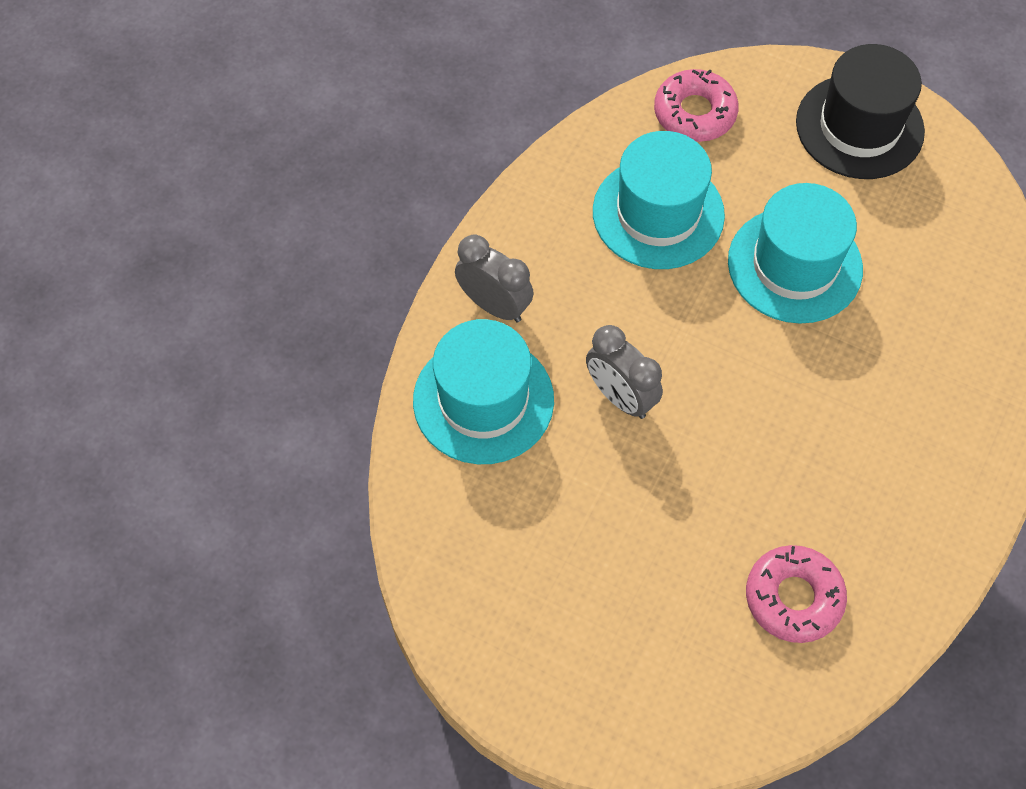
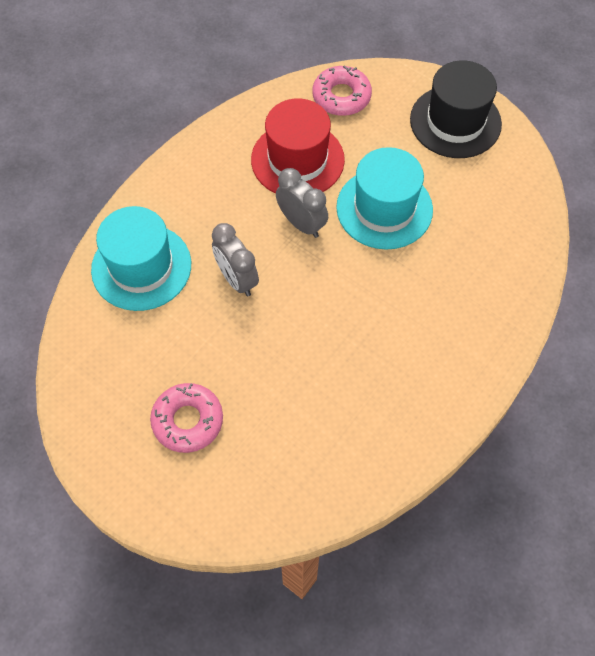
camera: 10 degrees right, 0 degrees up
(494, 305) = (167, 204): grey clock -> grey clock (301, 224)
(658, 213) = (297, 160): turquoise hat -> red hat
(793, 597) = (322, 437): pink donut -> pink donut (188, 421)

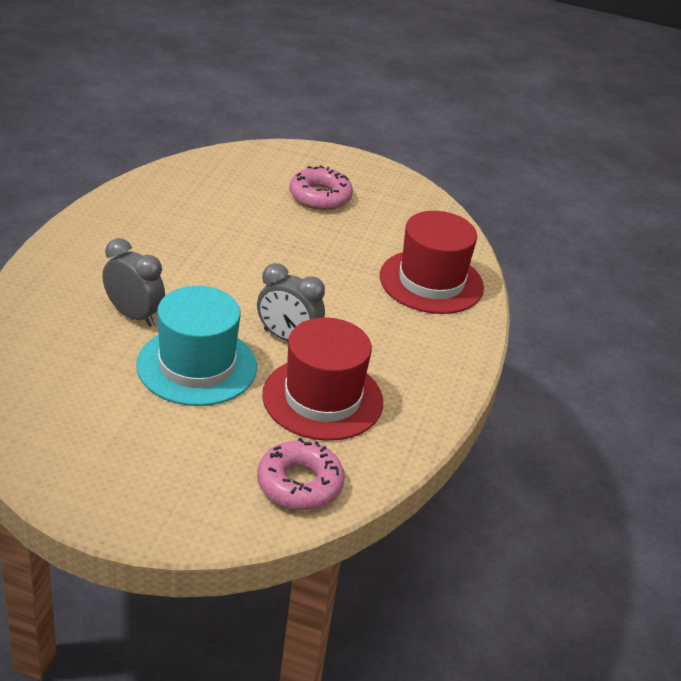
camera: 155 degrees right, 25 degrees down
(141, 267) = (431, 282): turquoise hat -> red hat
(237, 279) = (331, 285): grey clock -> grey clock (133, 315)
(455, 122) = (126, 479): black hat -> none

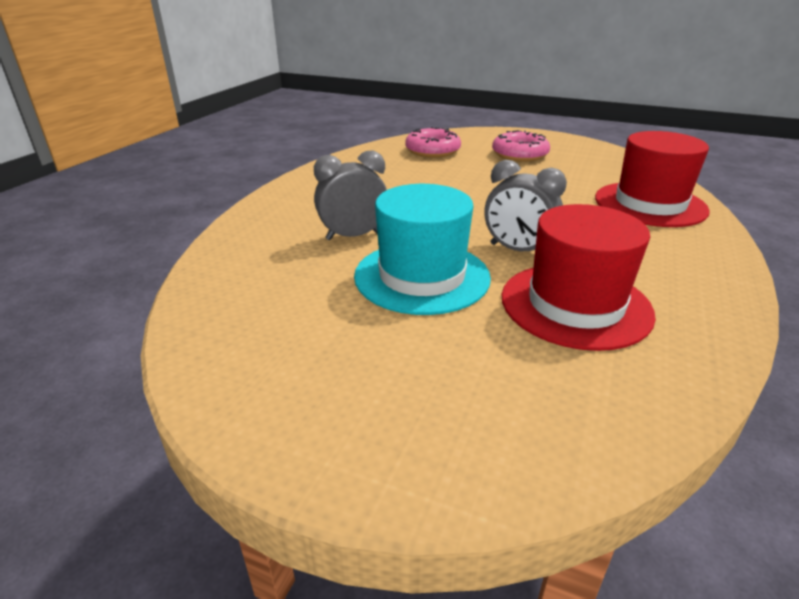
camera: 10 degrees right, 5 degrees down
(133, 315) = (353, 236): grey clock -> grey clock turned 60 degrees counterclockwise
(299, 484) = (579, 407): pink donut -> pink donut (432, 150)

